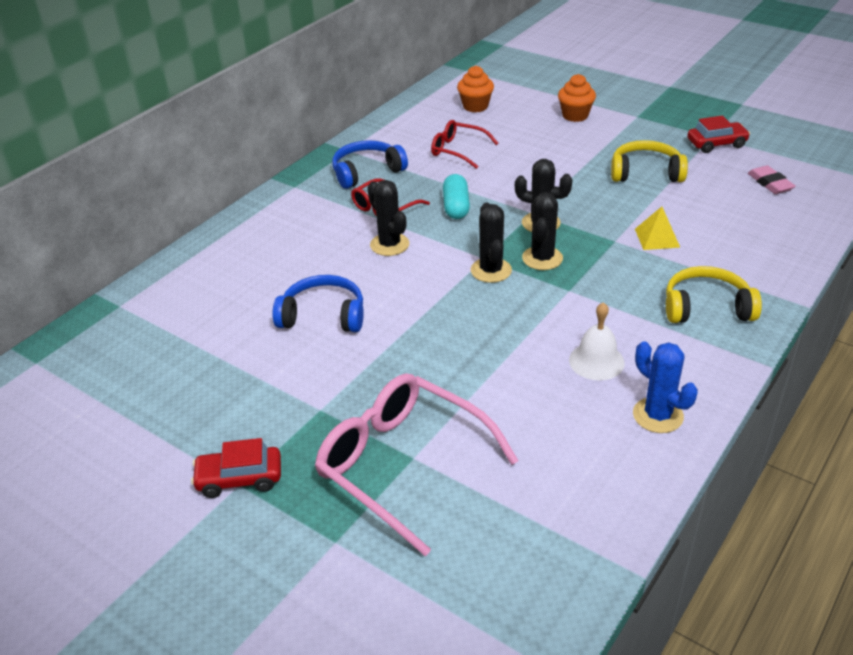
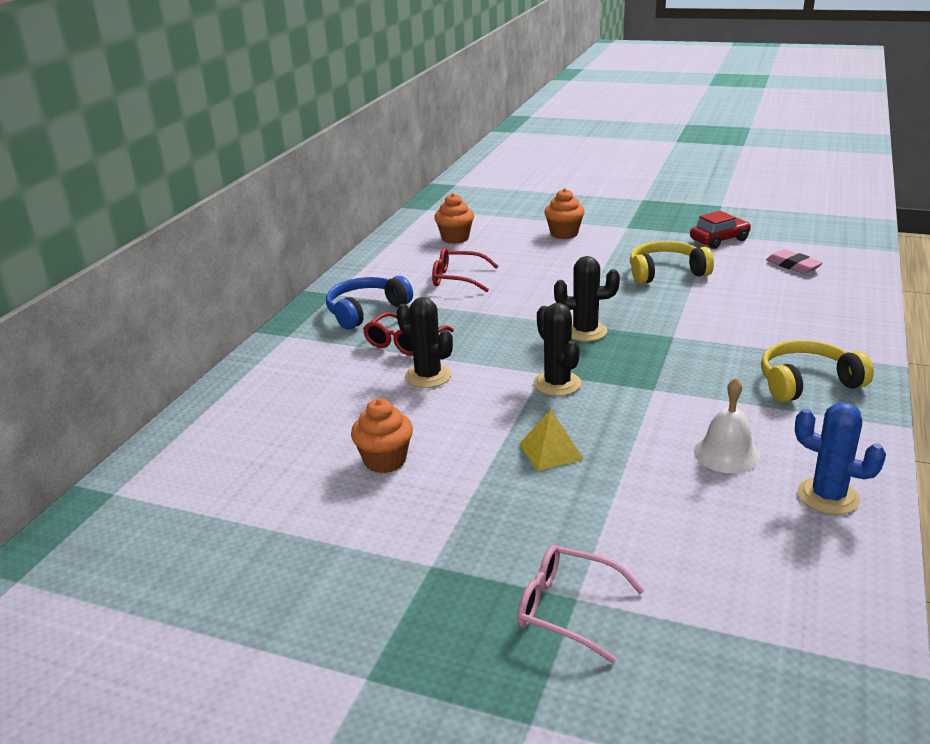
camera: 15 degrees left, 10 degrees down
(239, 478) = (363, 671): red car -> none
(323, 315) = (385, 460): blue headphones -> orange cupcake
(401, 464) = (566, 608): pink glasses -> pink glasses, size x0.55
(456, 207) = (484, 329): turquoise capsule -> none
(542, 258) = (606, 364): black cactus -> none
(657, 238) = (714, 327): yellow pyramid -> yellow pyramid (551, 451)

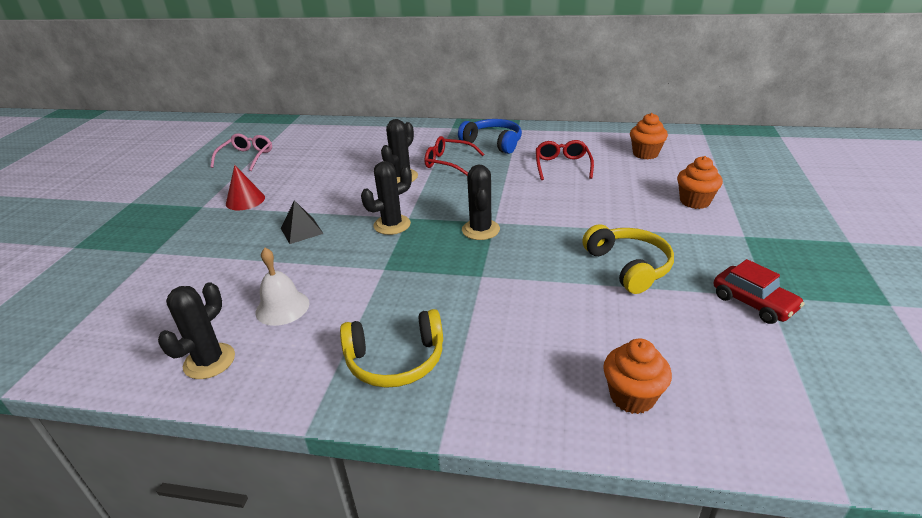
camera: 80 degrees right, 5 degrees up
(385, 460) = (303, 179): orange cupcake -> orange cupcake (632, 396)
(432, 515) = (245, 200): none -> red cone
(551, 451) = (302, 231): yellow pyramid -> black pyramid
(566, 608) = (146, 249): pink glasses -> pink glasses (247, 157)
(793, 266) = (705, 366): pink eraser -> none
(807, 383) = (395, 360): yellow headphones -> yellow headphones turned 105 degrees clockwise
(828, 496) = (209, 361): blue cactus -> black cactus

